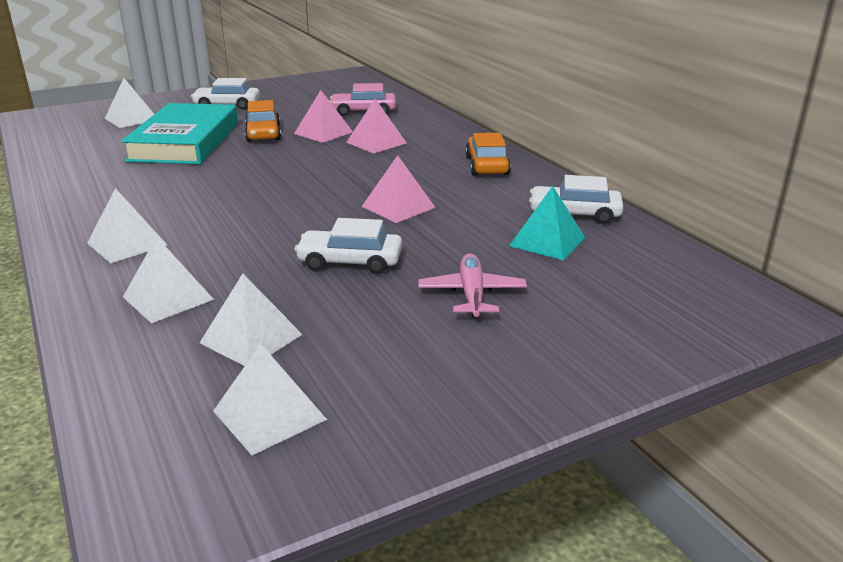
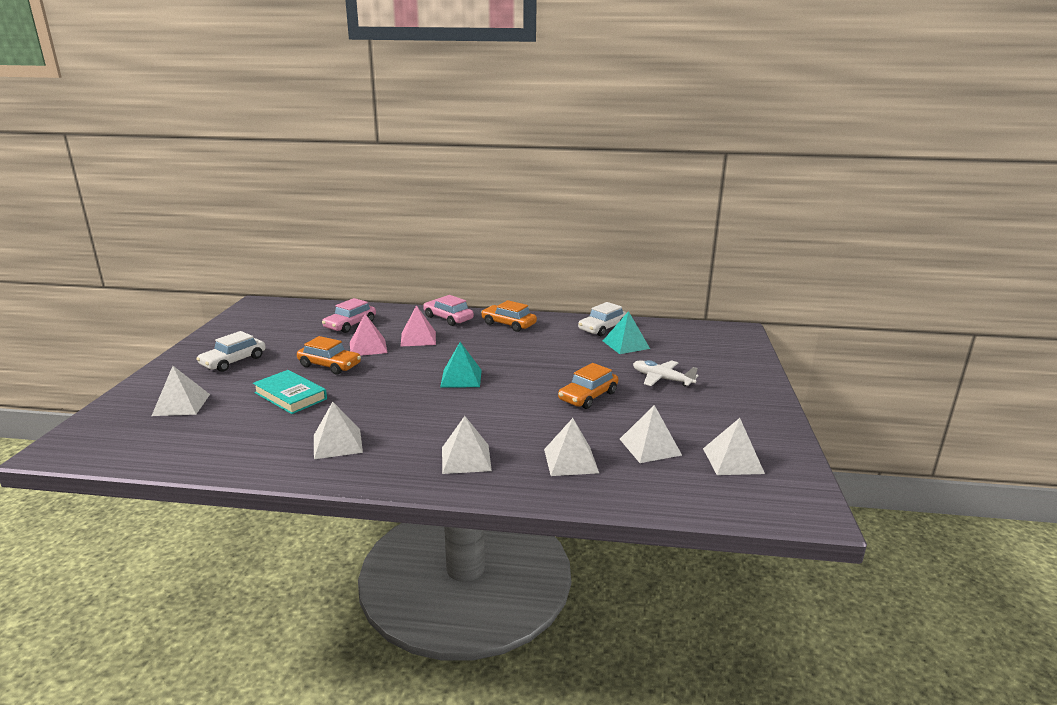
camera: 55 degrees left, 5 degrees down
(112, 185) = (337, 443): none -> white pyramid
(185, 142) = (290, 396): turquoise book -> turquoise book, size x0.58
(308, 187) = (461, 378): none -> turquoise pyramid
(350, 261) = (588, 396): white car -> orange car
(398, 207) = (532, 363): pink pyramid -> none
(450, 137) = (448, 318): none -> pink car
(472, 294) = (662, 379): pink plane -> white plane

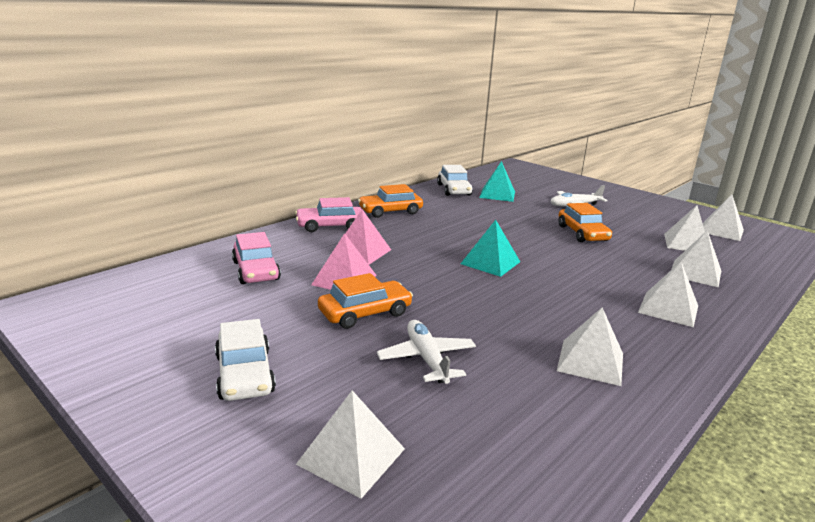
camera: 55 degrees left, 0 degrees up
(290, 396) = (427, 359): turquoise book -> white plane

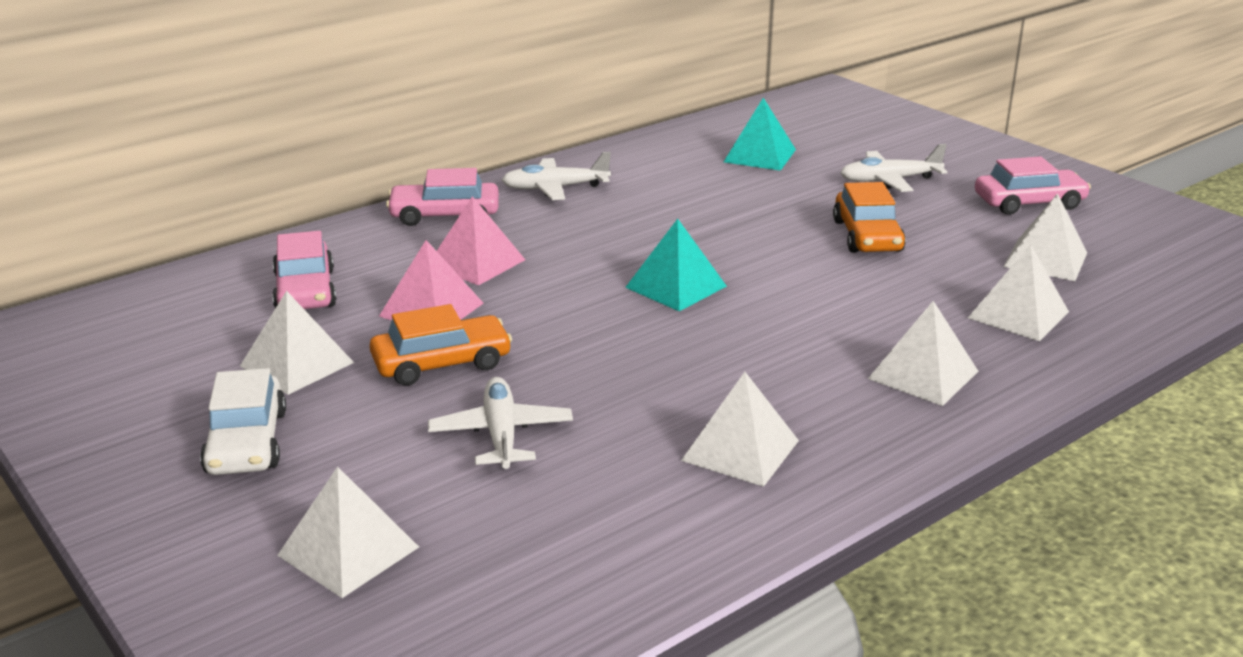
camera: 10 degrees right, 5 degrees up
(390, 211) = (555, 188): orange car -> white plane
(454, 190) = (685, 145): white car -> none
(656, 216) = (1029, 203): none -> pink car
(721, 231) = (1132, 235): white pyramid -> white pyramid (296, 364)

